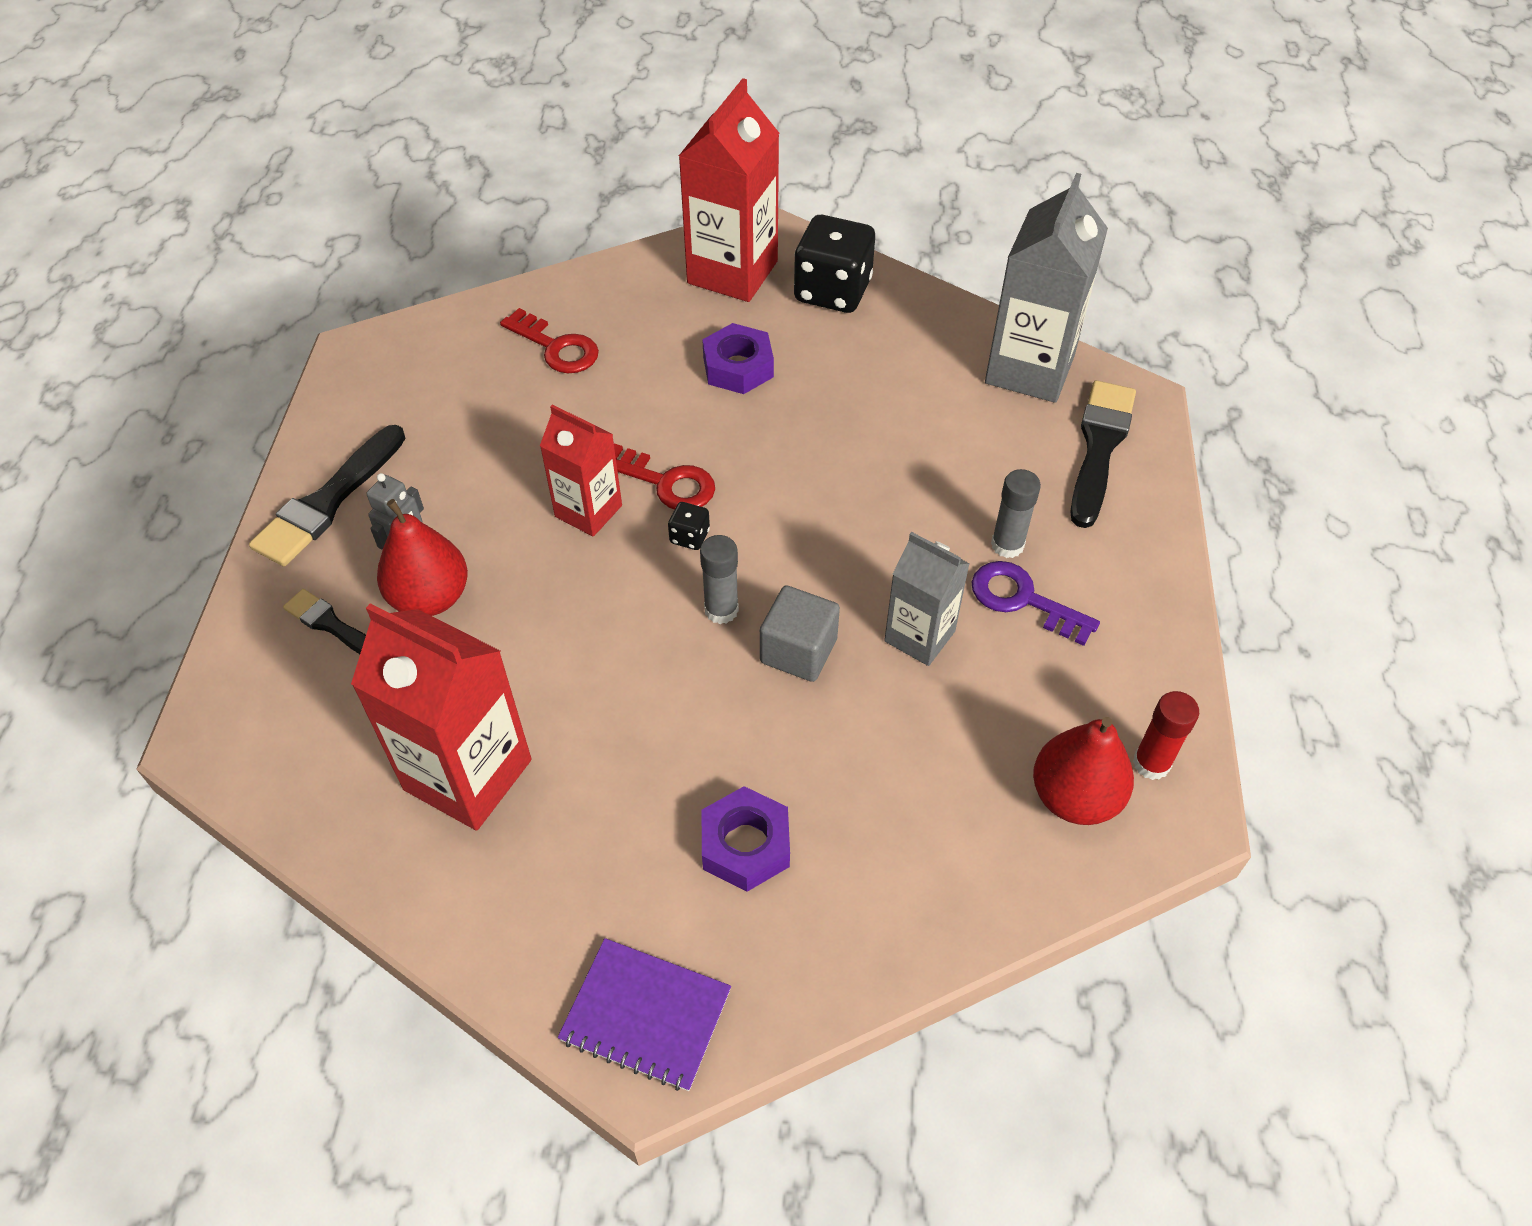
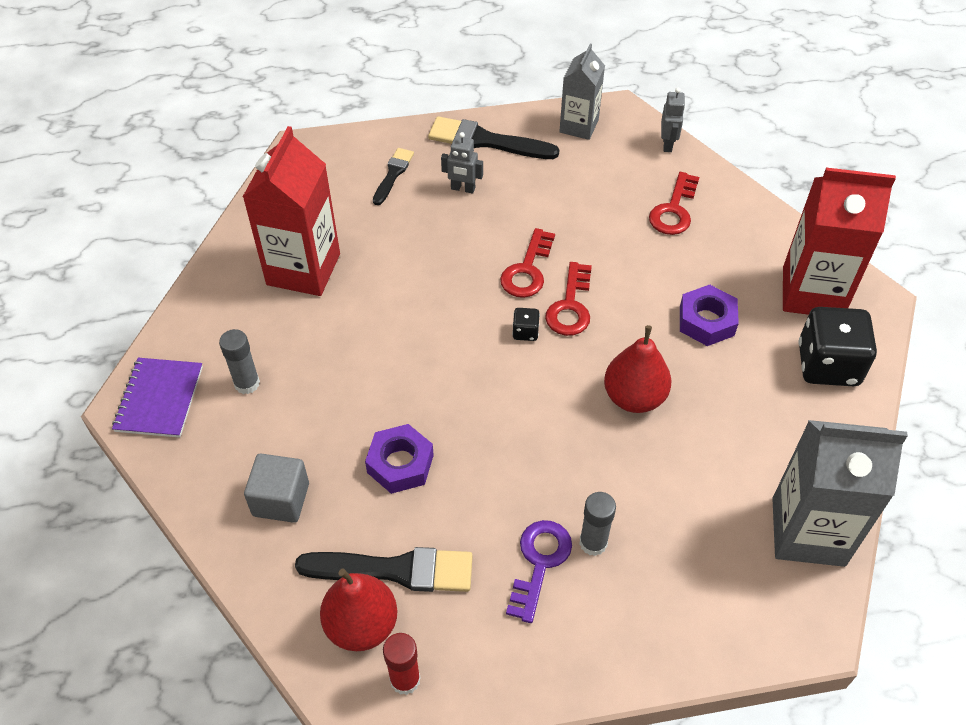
camera: 75 degrees right, 0 degrees up
(430, 597) = (428, 212): red pear -> red pear (634, 397)
(443, 322) = (667, 144): none -> grey robot
(588, 511) = (527, 270): red carton -> red key
(721, 610) = (466, 366): grey glue stick -> grey glue stick (247, 383)
(745, 845) = (281, 423): purple nut -> purple nut (400, 464)
(798, 651) = (444, 420): grey cube -> grey cube (281, 499)
(919, 636) = (481, 495): grey carton -> grey carton (579, 126)
(1099, 447) = (736, 602): black brush -> black brush (395, 570)

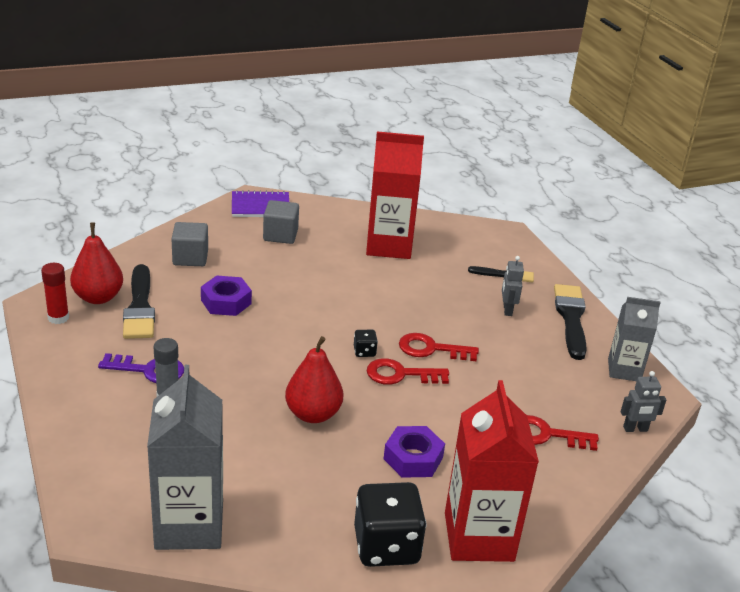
camera: 75 degrees right, 20 degrees down
(247, 383) = (280, 235): grey glue stick -> grey cube

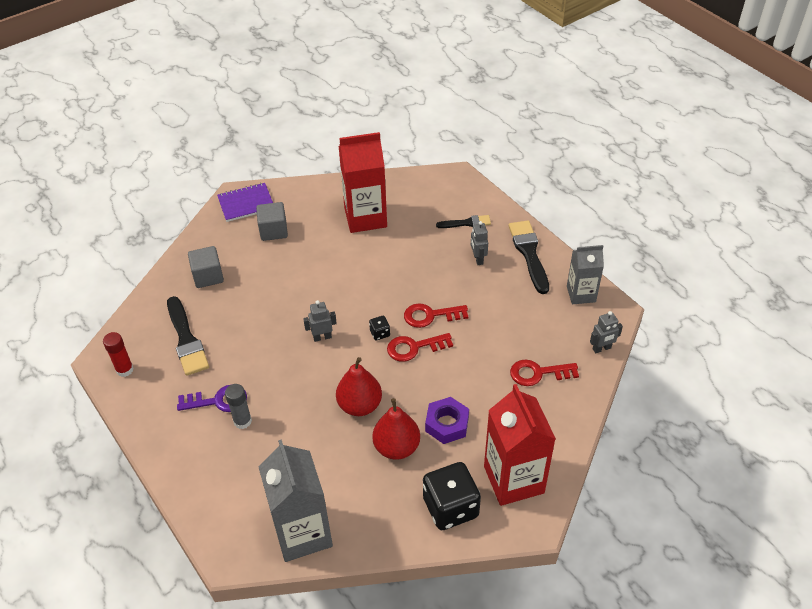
camera: 10 degrees left, 15 degrees up
(98, 297) = (149, 339): red pear -> red pear (396, 447)
(226, 302) = (254, 314): purple nut -> none
(295, 340) = (322, 337): none -> grey robot

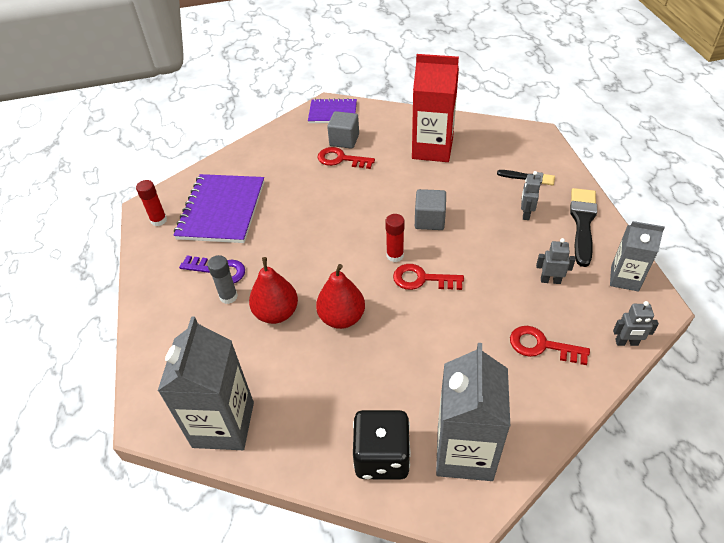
camera: 25 degrees right, 0 degrees up
(186, 339) = (222, 210): black brush -> purple notebook
(208, 276) = (269, 163): grey cube -> grey cube (429, 220)
(322, 337) = (339, 243): grey robot -> grey robot (550, 280)
(380, 333) = (395, 255): black dice -> red glue stick
(396, 447) = (357, 372): red pear -> red pear (276, 313)
(430, 316) = (453, 254): red key -> red key (341, 159)
(447, 424) = (419, 366): purple nut -> none
(513, 479) = (464, 452): red carton -> grey carton

